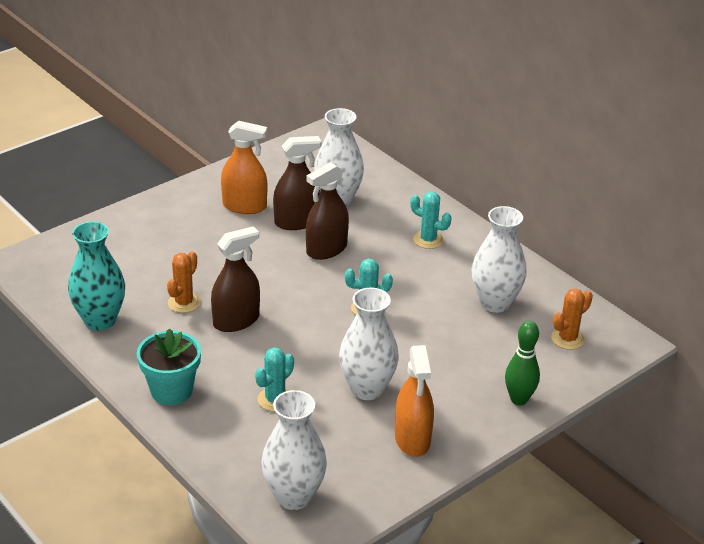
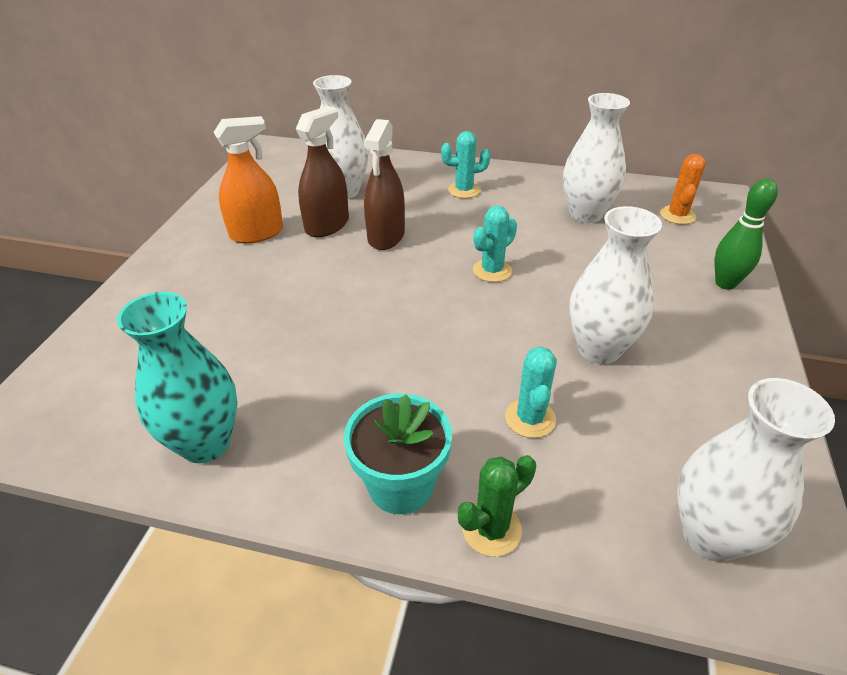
camera: 35 degrees left, 5 degrees up
(184, 303) = (296, 362): orange cactus -> none
(192, 432) = (491, 529): none -> green cactus
(236, 321) = (379, 351): brown spray bottle -> none
(412, 439) = (709, 376): orange spray bottle -> none

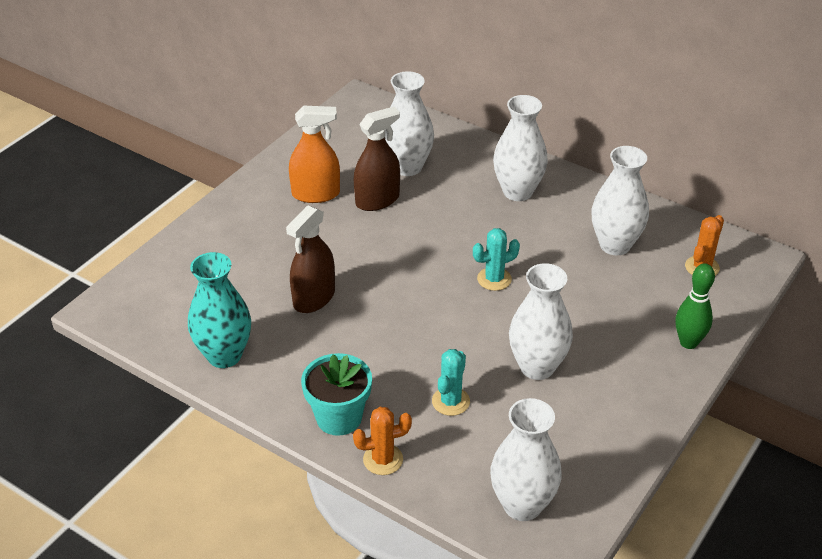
camera: 20 degrees right, 0 degrees up
(386, 236) = (422, 223): brown spray bottle -> brown spray bottle (314, 298)
(464, 190) = (517, 192): turquoise cactus -> white vase
(491, 529) = (383, 459): green cactus -> orange cactus

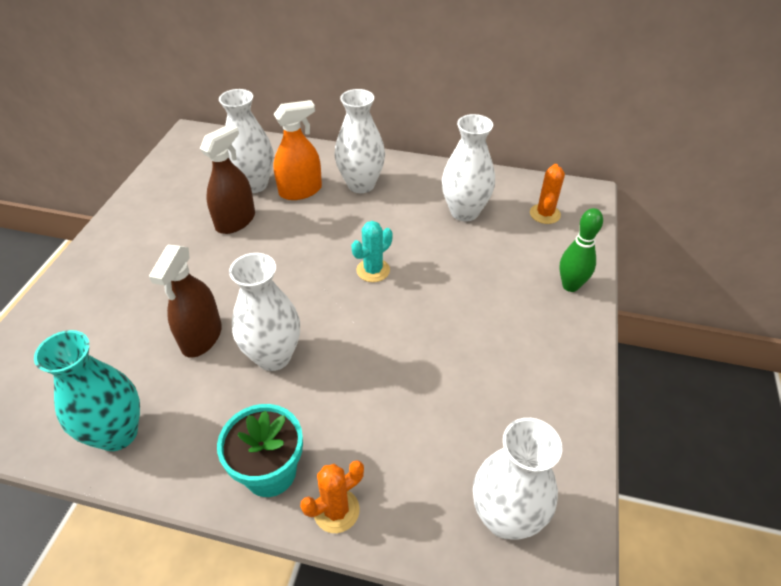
camera: 20 degrees left, 5 degrees up
(316, 194) = (173, 229): orange spray bottle -> orange spray bottle (300, 191)
(450, 401) = (382, 414): turquoise cactus -> none
(537, 367) = (450, 349): white vase -> white vase (273, 356)

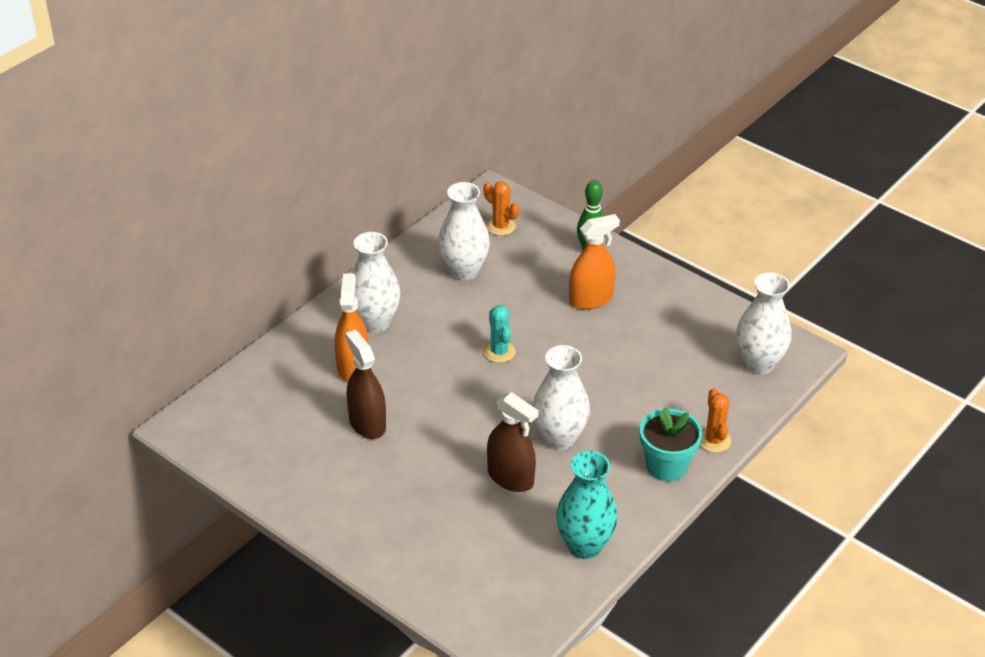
camera: 65 degrees left, 5 degrees down
(254, 184) = (316, 397): white vase -> none
(497, 311) = (591, 299): none -> orange spray bottle

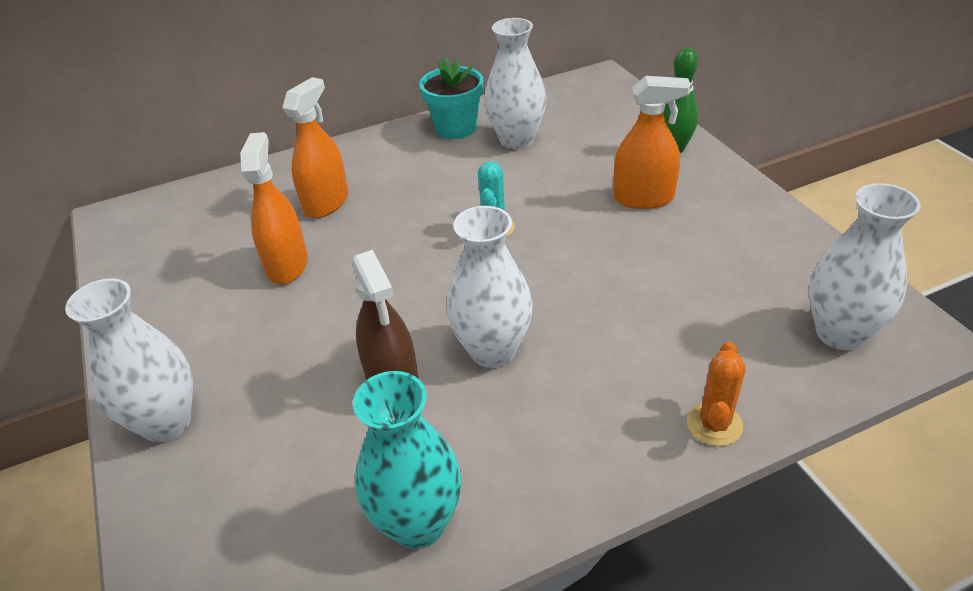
camera: 30 degrees right, 0 degrees up
(367, 423) = (287, 265): brown spray bottle -> orange spray bottle
(375, 322) = (385, 167): white vase -> white vase (166, 423)
(500, 226) = (587, 108): orange cactus -> none
(666, 466) = (618, 440): turquoise flower pot -> turquoise flower pot (456, 128)

